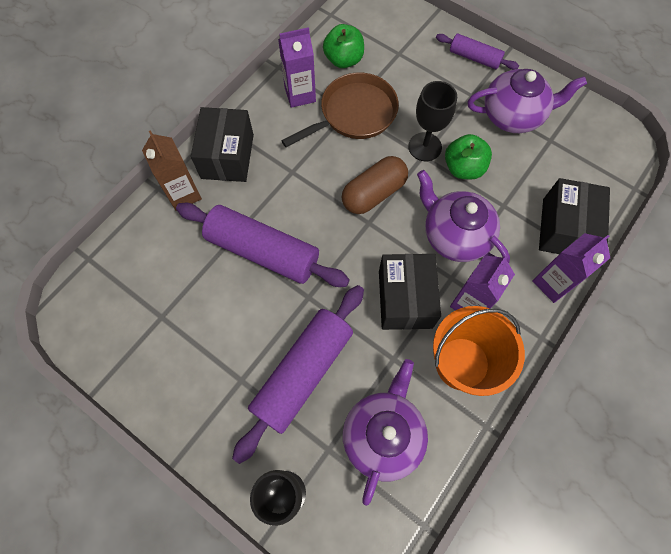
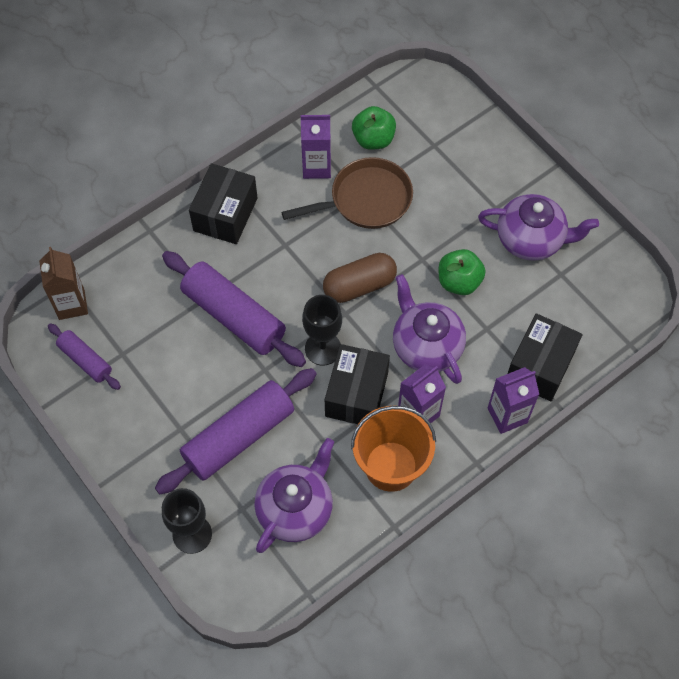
camera: 15 degrees right, 5 degrees down
(183, 194) = (172, 242): brown carton -> brown carton (71, 304)
(425, 147) = (427, 251): black goblet -> black goblet (323, 348)
(474, 58) = (513, 168): purple rolling pin -> purple rolling pin (85, 360)

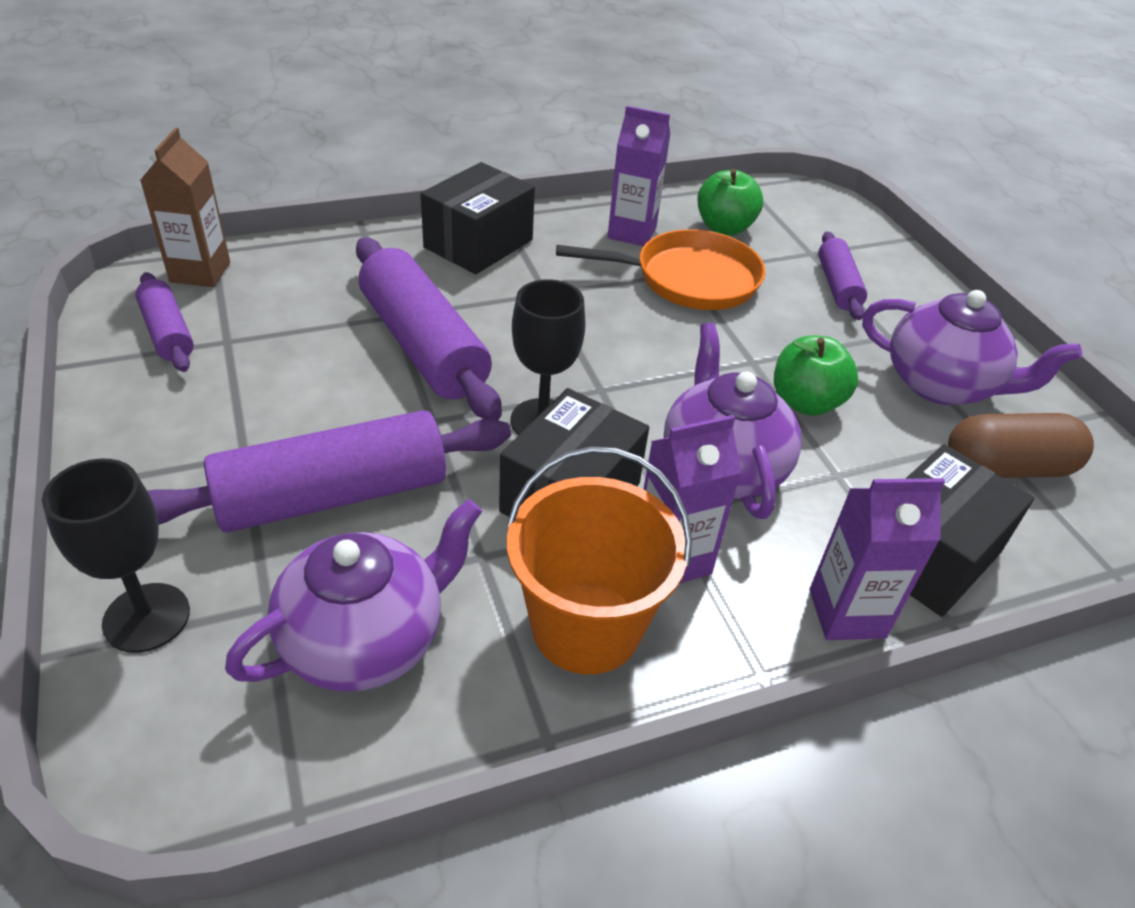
camera: 15 degrees right, 20 degrees down
(359, 285) = (638, 364): brown capsule -> brown capsule (1007, 468)
(366, 200) = (689, 279): brown pan -> orange pan
(457, 172) = (838, 286): none -> purple rolling pin

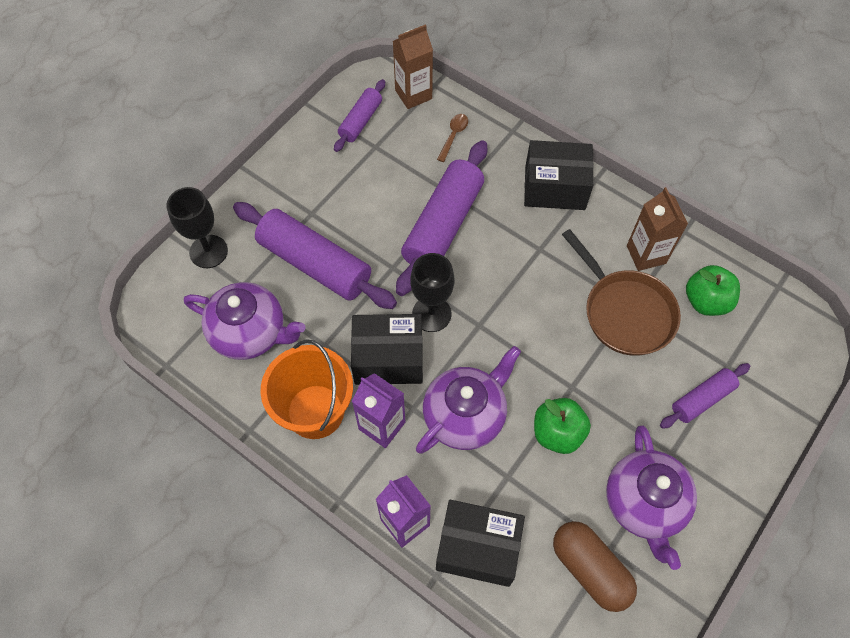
camera: 60 degrees right, 20 degrees up
(307, 274) = (453, 136): none -> brown spoon
(632, 233) = (646, 254): purple carton -> brown carton
(689, 279) = (625, 312): orange pan -> brown pan

